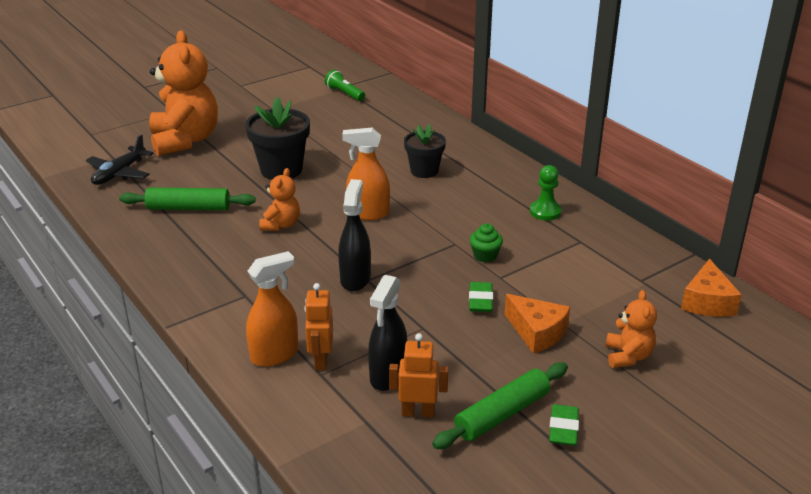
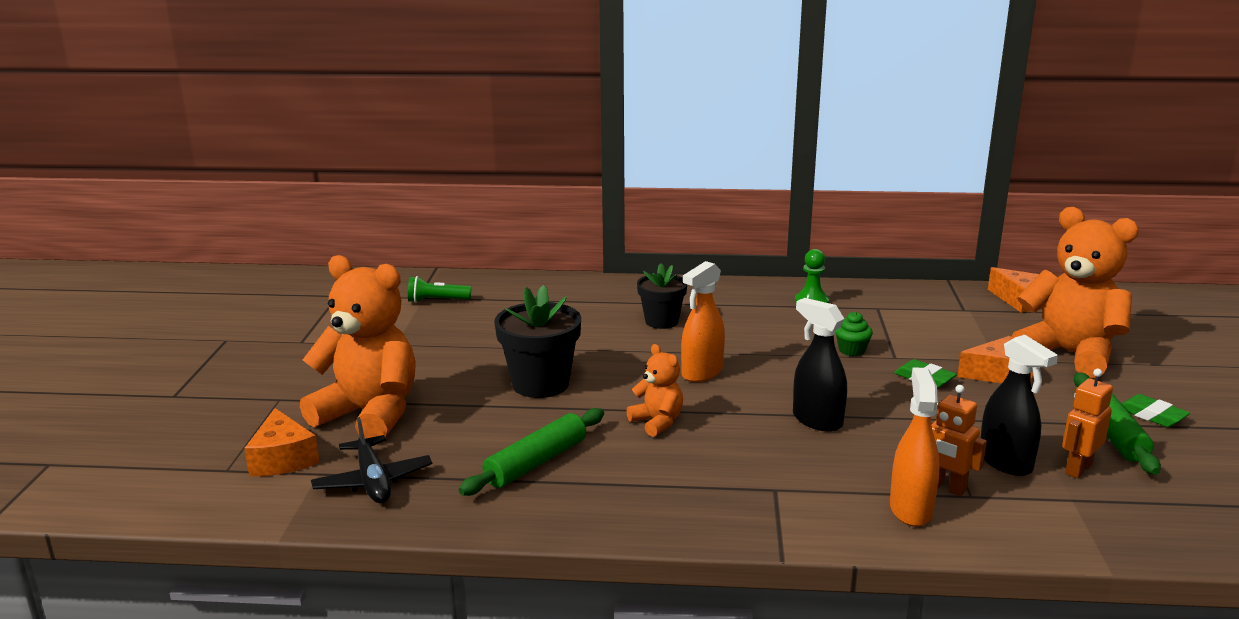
camera: 50 degrees left, 10 degrees down
(115, 141) = (283, 459): none -> orange cheese
(628, 356) = (1069, 354): orange teddy bear -> orange teddy bear, size x2.06

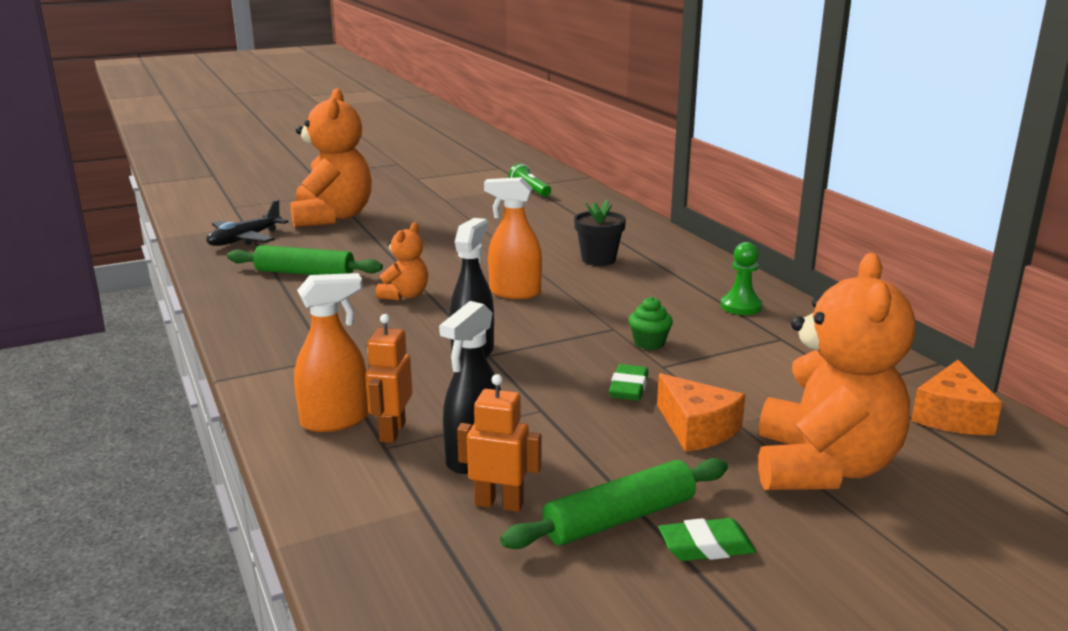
camera: 60 degrees right, 0 degrees up
(283, 459) = (256, 214): orange cheese -> none
(540, 384) = (428, 248): black flower pot -> none
(1151, 415) = (706, 546): green eraser -> green eraser turned 60 degrees clockwise

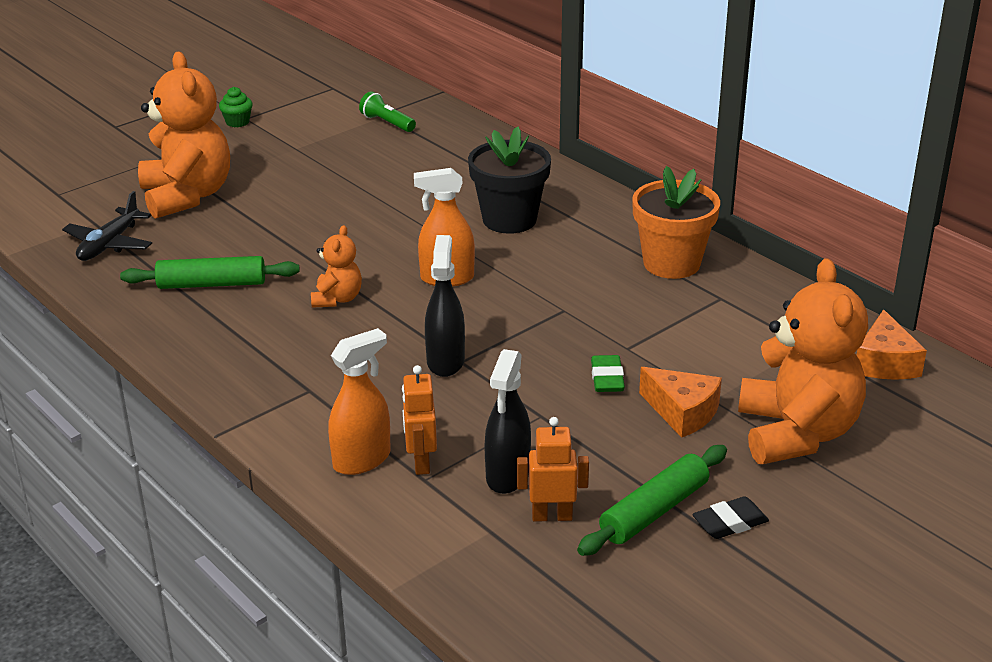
camera: 15 degrees left, 10 degrees up
(598, 259) = (509, 219): black flower pot -> black flower pot, size x1.51
(649, 343) = (604, 323): green cupcake -> green cupcake (237, 122)
(706, 546) = (730, 523): green eraser -> black eraser
(741, 306) = (671, 263): green pawn -> orange flower pot

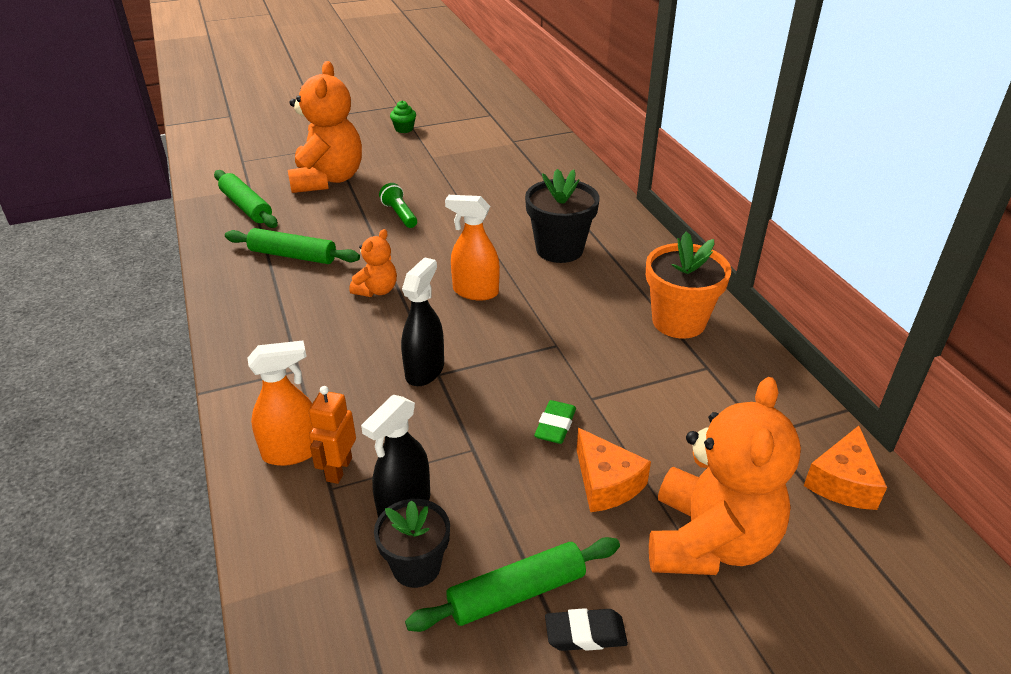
camera: 20 degrees right, 5 degrees up
(109, 244) = (246, 207): black plane -> green rolling pin
(387, 123) = (513, 149): green flashlight -> green flashlight (399, 214)
(552, 516) = (416, 566): orange robot -> black flower pot

